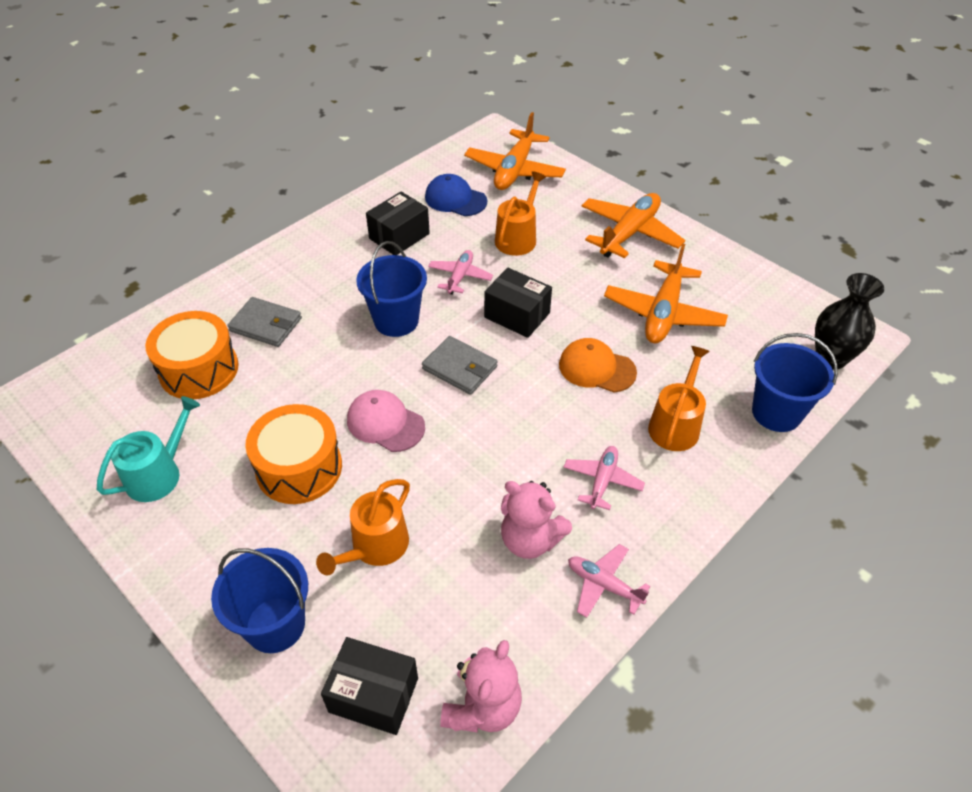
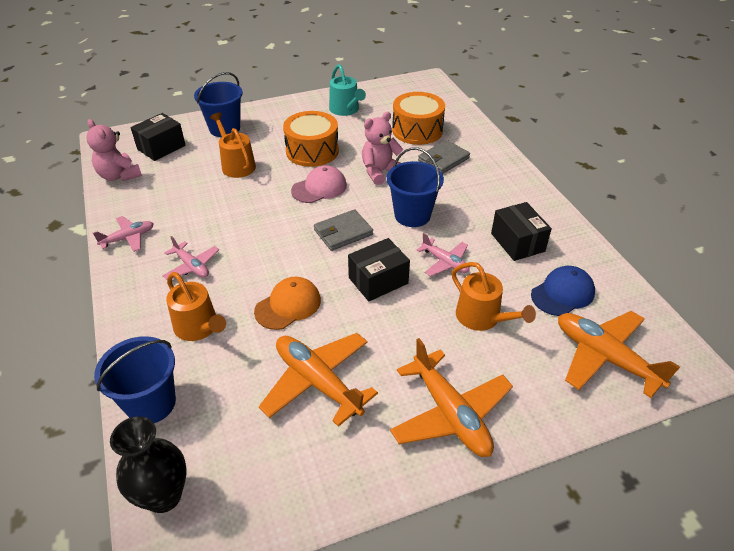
camera: 115 degrees right, 5 degrees down
(530, 539) = (184, 220): pink teddy bear -> pink teddy bear (380, 172)

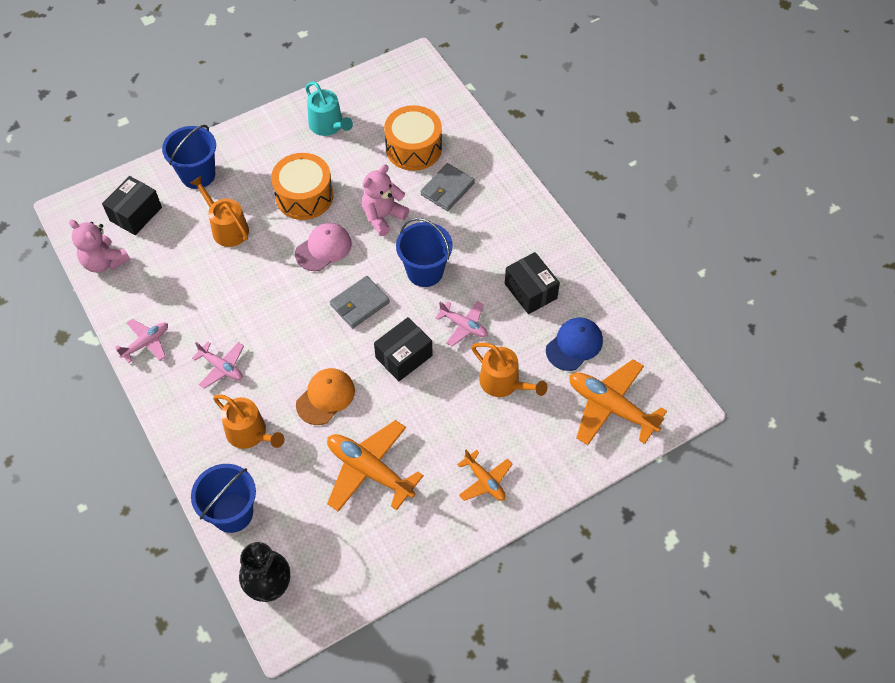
camera: 10 degrees left, 15 degrees up
(450, 413) = (484, 481): orange plane -> orange plane, size x0.57

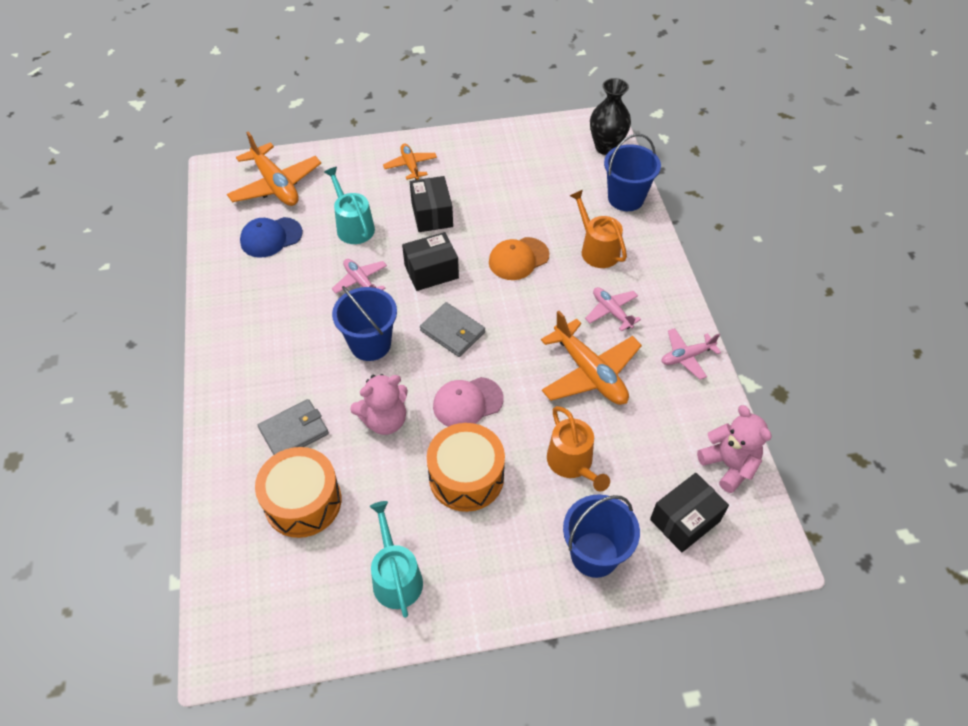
camera: 160 degrees left, 5 degrees down
(360, 304) = (452, 331): grey wallet -> grey wallet turned 60 degrees clockwise
(370, 470) = (501, 196): orange plane -> orange plane (589, 372)
(503, 383) = (353, 226): orange watering can -> turquoise watering can
(530, 291) = (277, 294): black box -> black box (432, 214)

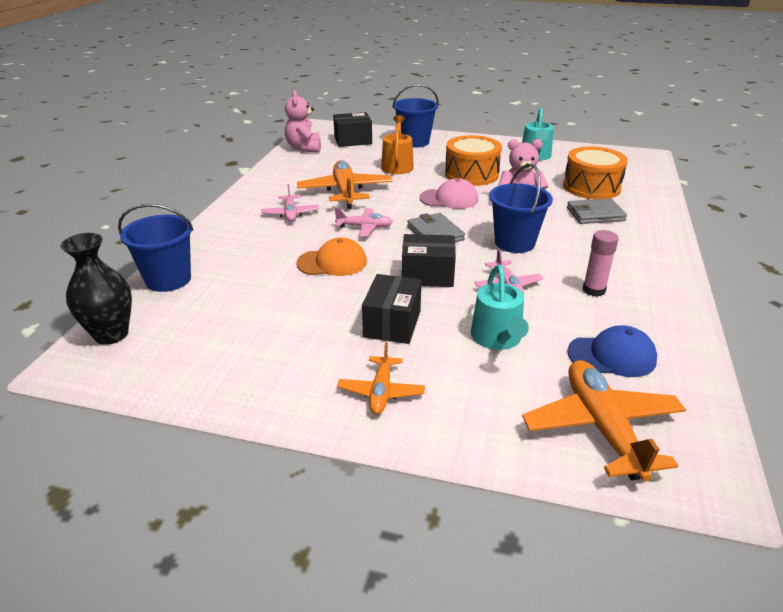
camera: 155 degrees left, 20 degrees down
(288, 301) = (593, 290): none -> pink glue stick
(597, 249) = (252, 250): orange watering can -> none
(686, 357) = (267, 184): pink plane -> pink plane (364, 227)

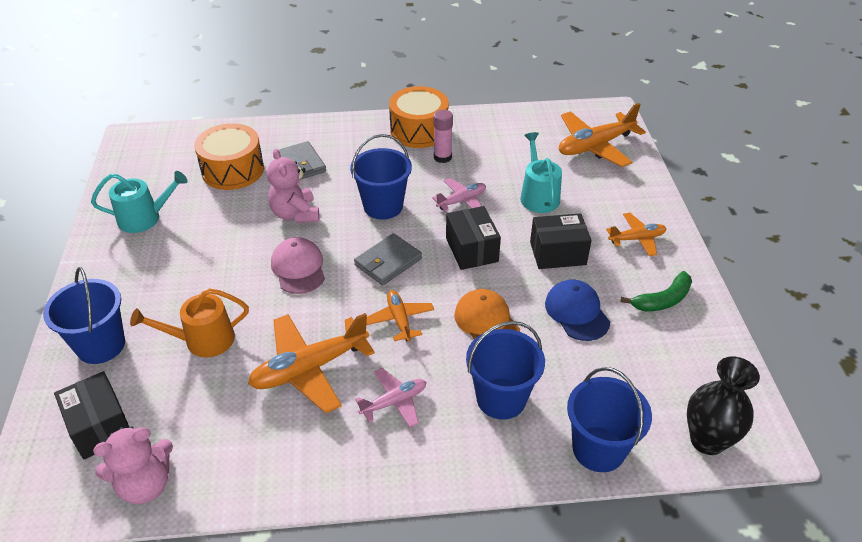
camera: 110 degrees left, 10 degrees up
(253, 251) = (501, 398): none -> blue bucket
(275, 373) = (662, 300): none -> green banana
(364, 227) = (399, 320): pink plane -> orange plane
(471, 174) = (218, 263): orange drum -> orange drum (419, 130)
(497, 338) = (538, 196): turquoise watering can -> turquoise watering can turned 75 degrees counterclockwise
(612, 356) = (523, 145): blue cap -> blue cap (577, 312)

